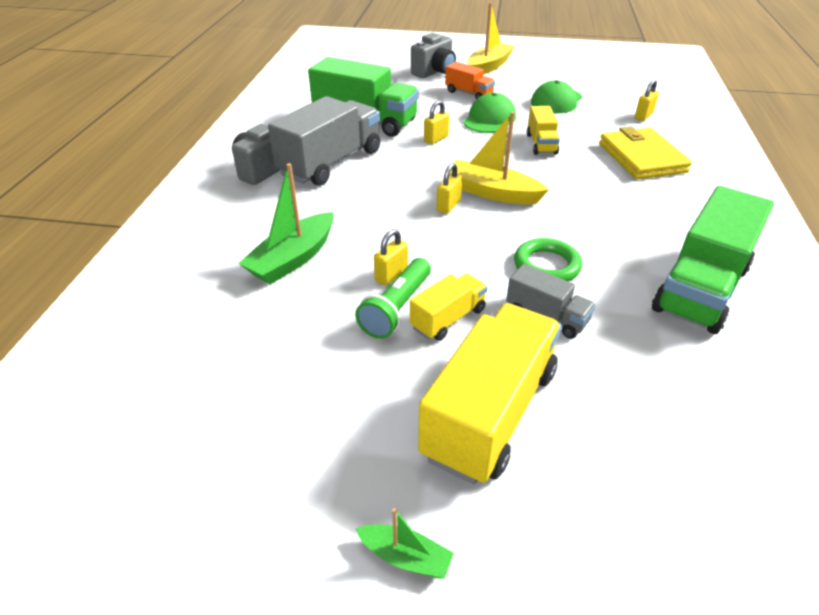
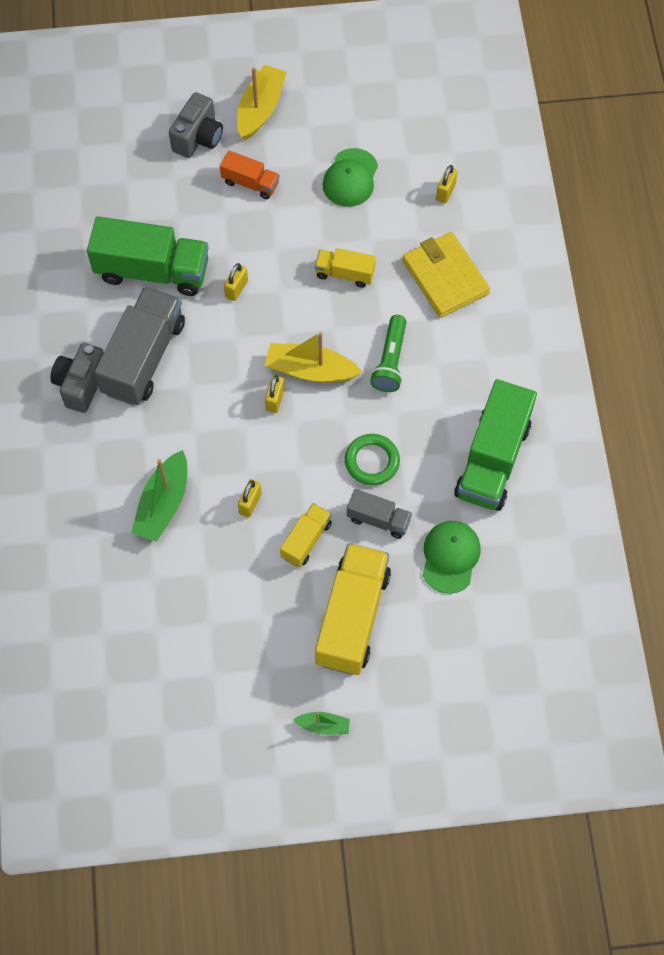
camera: 15 degrees left, 25 degrees up
(397, 309) = (265, 539): green flashlight -> green flashlight (390, 361)
(489, 119) = (284, 235): green cap -> green cap (450, 557)
(541, 144) = (345, 273): yellow truck -> yellow truck turned 120 degrees clockwise

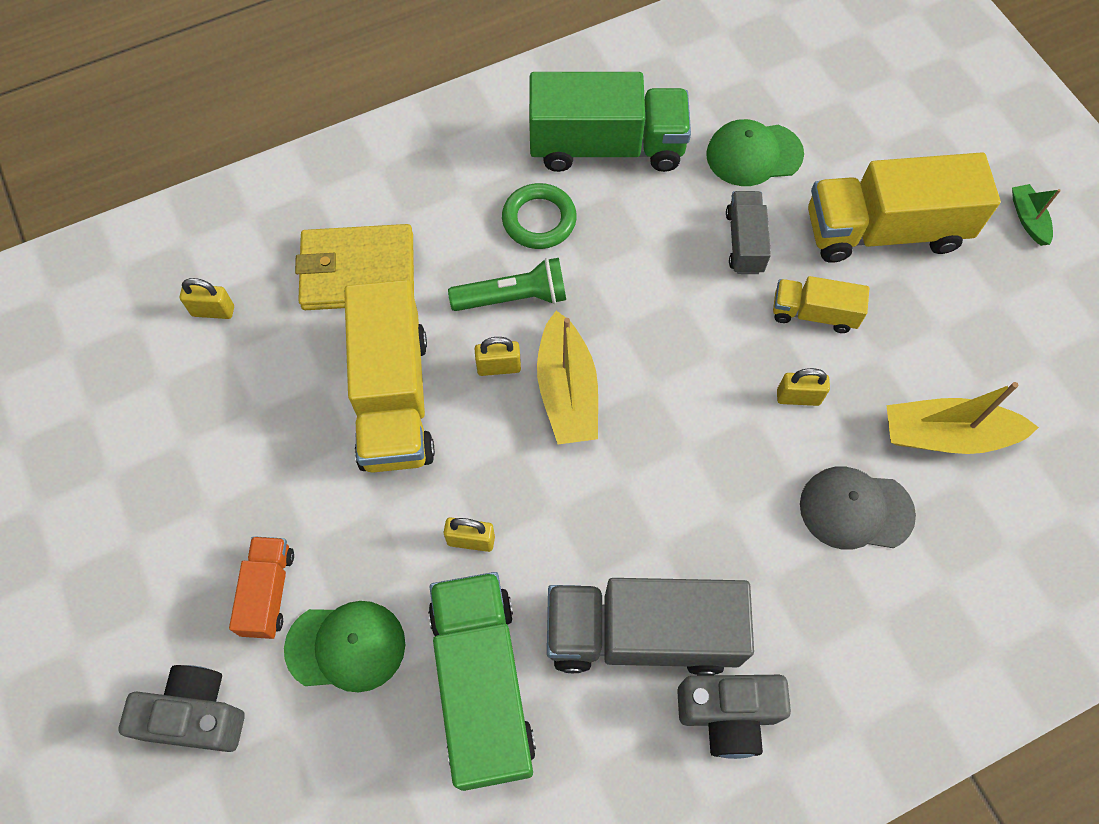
camera: 110 degrees left, 0 degrees up
(163, 504) = (855, 509): green boat -> grey cap
(260, 109) = (113, 631): yellow boat -> yellow boat (946, 435)
(275, 400) = (632, 420): yellow padlock -> yellow padlock (498, 367)
(345, 273) = (393, 398): yellow truck -> yellow truck, size x1.94
(350, 178) = (221, 445): green cap -> green cap (346, 646)
(372, 461) = (669, 274): green ring -> green ring (539, 220)
(445, 277) = (358, 271): yellow wallet -> yellow wallet turned 45 degrees clockwise

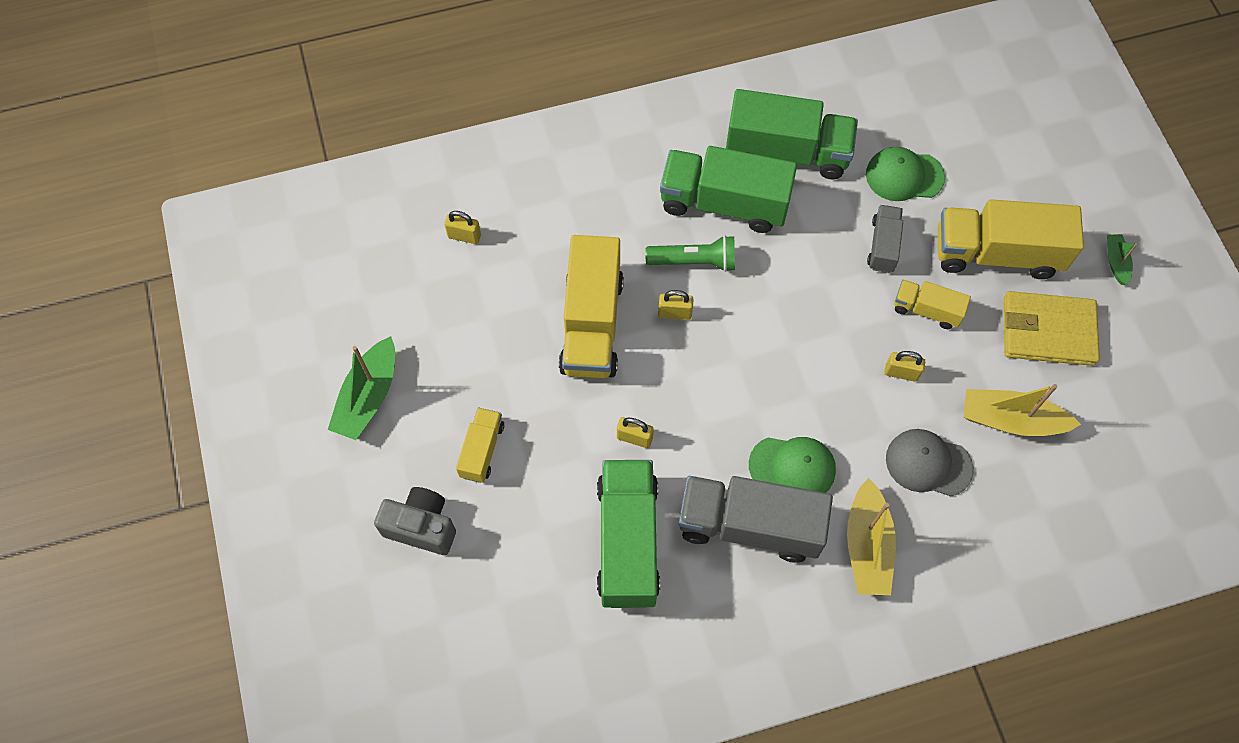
camera: 10 degrees right, 0 degrees up
(105, 545) = (368, 397): none -> green boat
(268, 592) = (482, 450): orange truck -> yellow truck
(346, 646) = (533, 498): green cap -> green cap (792, 467)
(358, 271) = (577, 222): yellow wallet -> yellow wallet (1047, 331)
(539, 220) = (724, 203): green ring -> green truck
(567, 391) = (724, 340): yellow boat -> yellow boat (867, 546)
(727, 715) = (802, 592): grey camera -> none

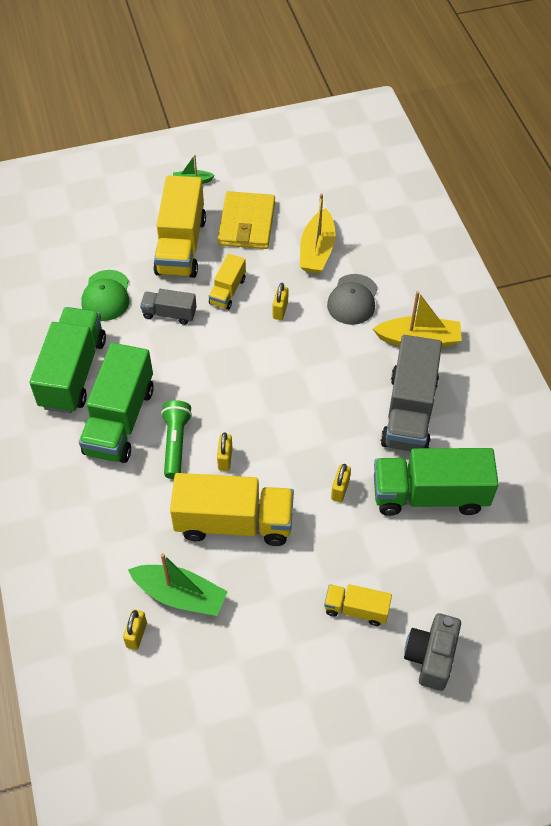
camera: 90 degrees left, 10 degrees down
(368, 397) = (307, 714): green boat -> green boat (180, 595)
(792, 467) = (360, 382): green cap -> none

